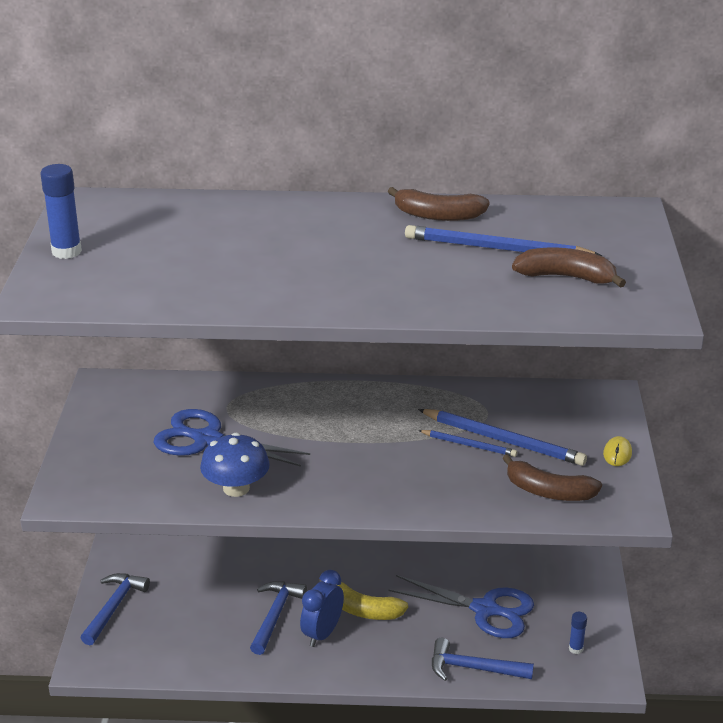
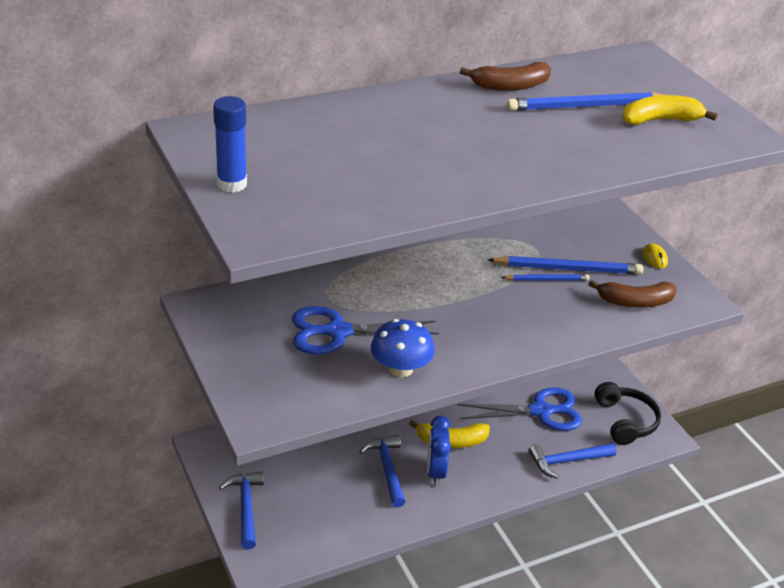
camera: 30 degrees left, 5 degrees up
(566, 277) = (660, 120): brown banana -> yellow banana
(575, 649) = (625, 421): blue glue stick -> black headphones

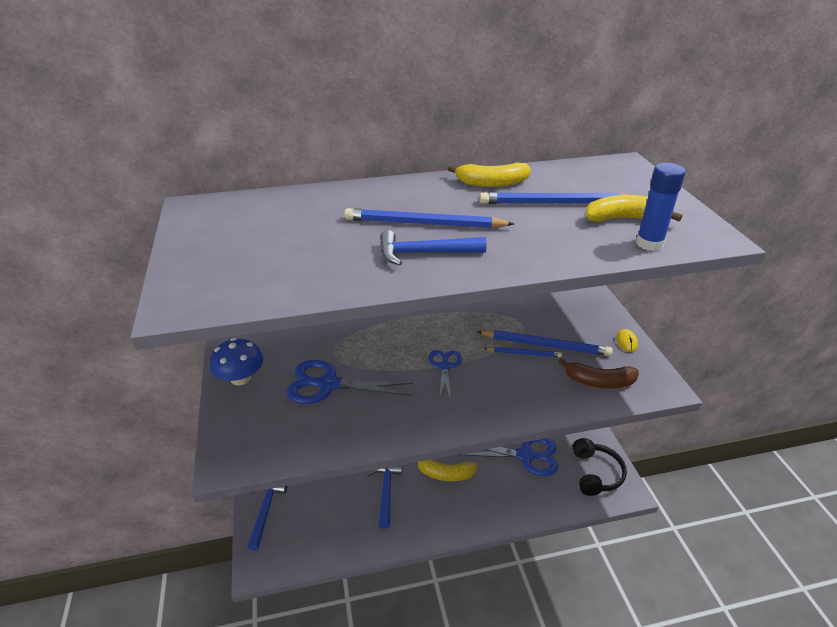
camera: 15 degrees right, 0 degrees up
(232, 184) = (193, 253): blue glue stick -> blue glue stick (649, 244)
(400, 368) = (368, 425): blue mushroom -> blue mushroom (240, 378)
(435, 472) = (424, 500): blue clock -> none
(459, 137) = (424, 224): none -> blue pencil
(463, 301) = (445, 366): none -> blue scissors
(510, 86) = (492, 183): brown banana -> yellow banana
(567, 461) = (537, 505): blue hammer -> blue hammer (424, 253)

